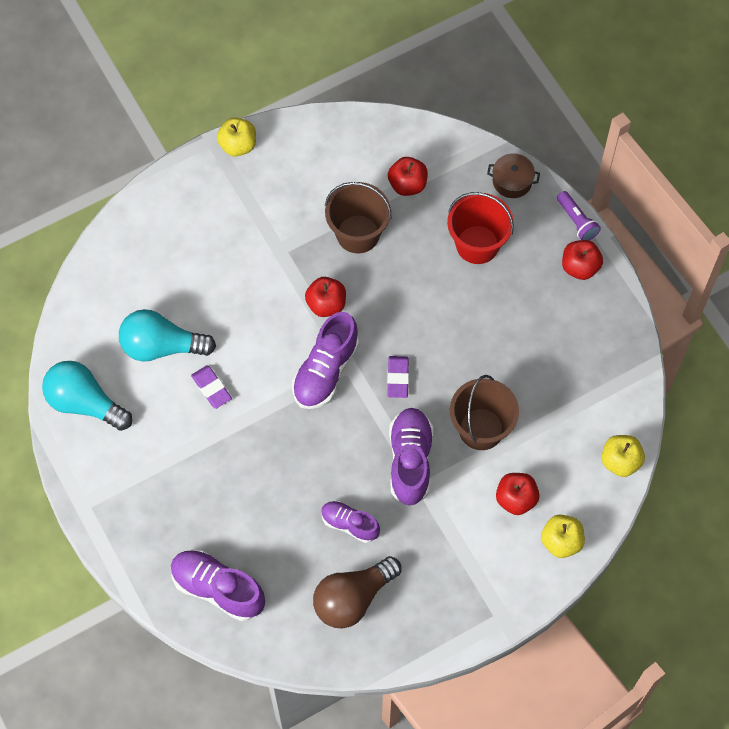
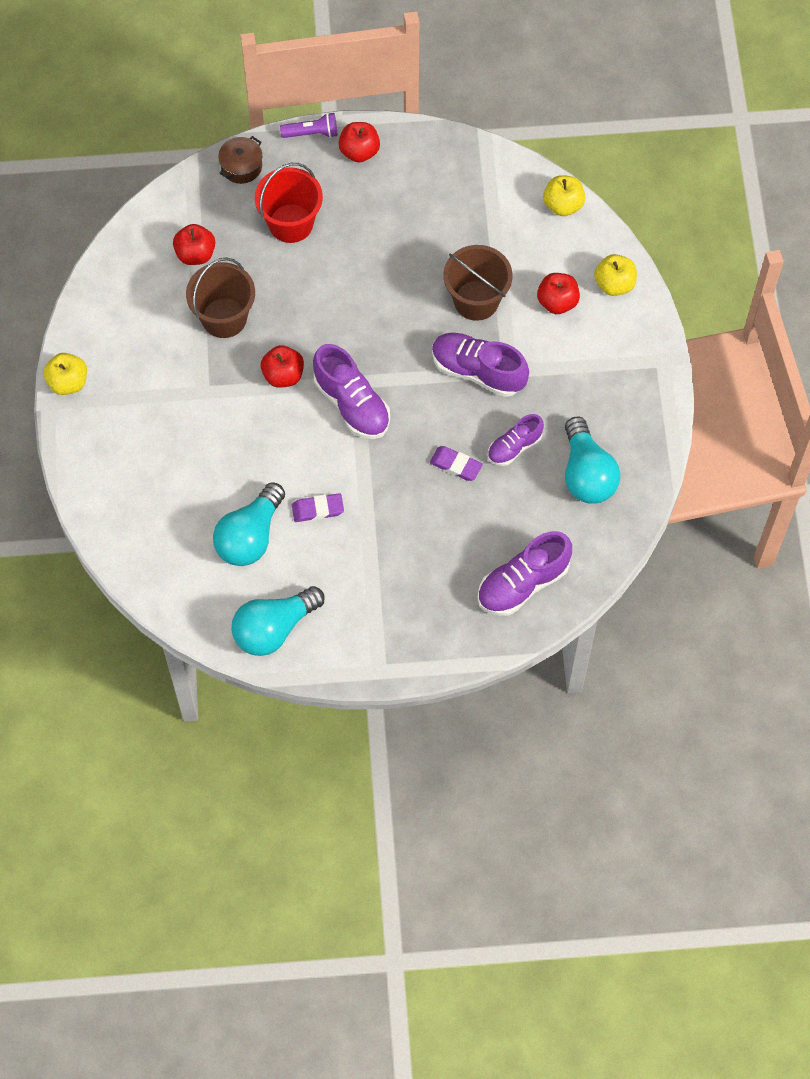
camera: 65 degrees left, 0 degrees up
(352, 598) = (586, 474): brown light bulb -> turquoise light bulb
(398, 378) = (391, 347): purple eraser -> purple eraser (456, 465)

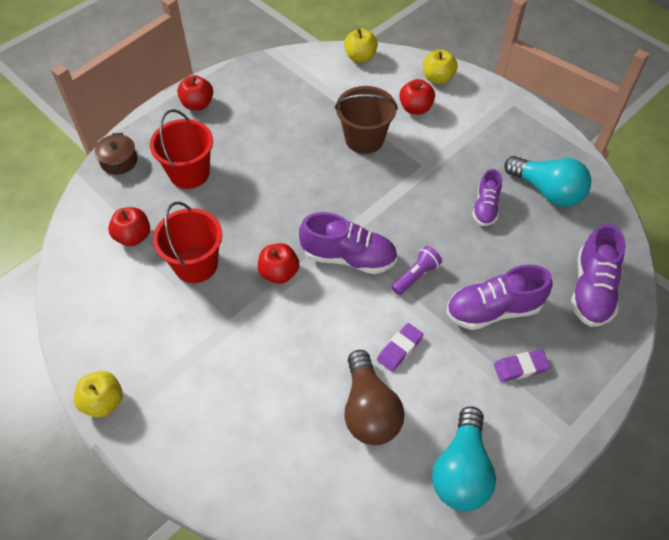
camera: 40 degrees left, 10 degrees down
(224, 318) = (196, 264): brown bucket -> red bucket
(250, 536) = (369, 410): turquoise light bulb -> brown light bulb
(312, 133) = (153, 113): purple flashlight -> purple flashlight (416, 276)
(456, 465) = (461, 246): purple eraser -> purple eraser (520, 367)
(478, 371) = (411, 178): purple shoe -> purple shoe (493, 310)

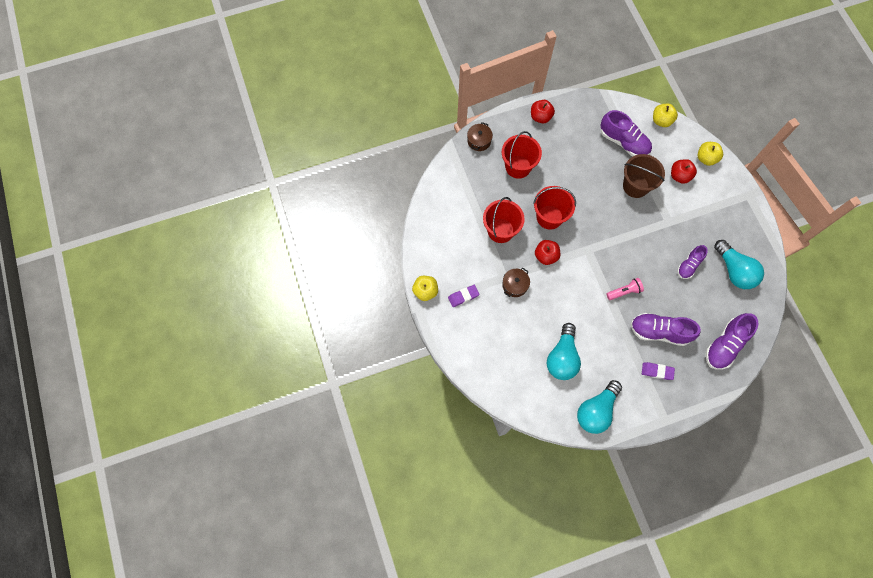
camera: 25 degrees right, 15 degrees up
(133, 236) = (471, 197): red apple -> none
(248, 332) = (515, 285): none -> brown pot
(262, 220) = (549, 217): none -> red bucket
(349, 257) = (590, 263): purple shoe -> purple shoe (623, 142)
(369, 410) = (562, 357): brown light bulb -> turquoise light bulb
(399, 349) = (594, 331): purple eraser -> purple eraser (463, 296)
(416, 276) = (624, 291): purple flashlight -> pink flashlight

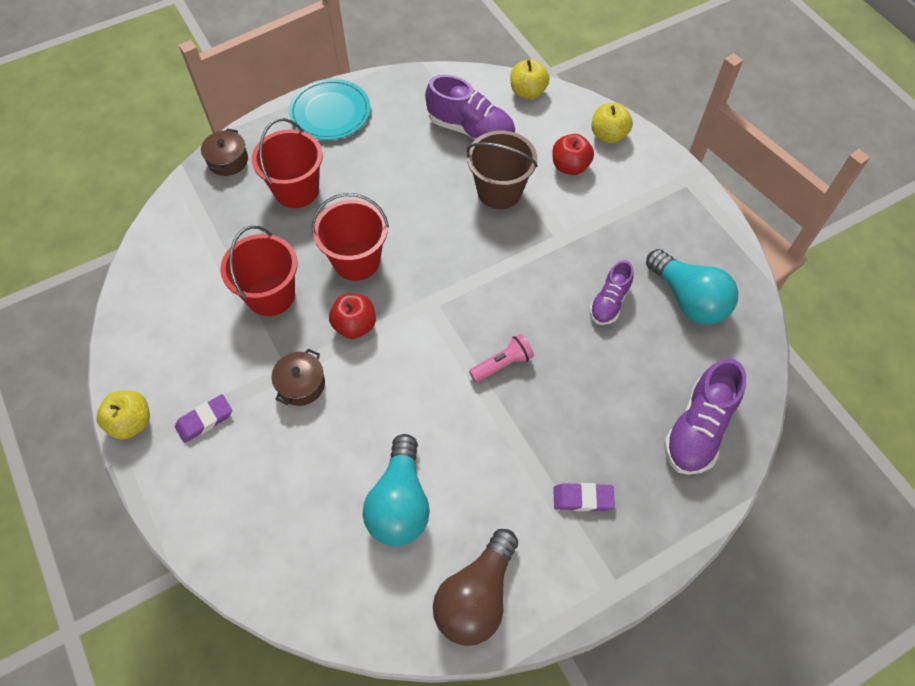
camera: 10 degrees left, 10 degrees down
(540, 117) = (330, 112): red apple -> turquoise plate
(596, 410) = (476, 596): turquoise light bulb -> brown light bulb
(659, 332) = (575, 424): purple shoe -> none

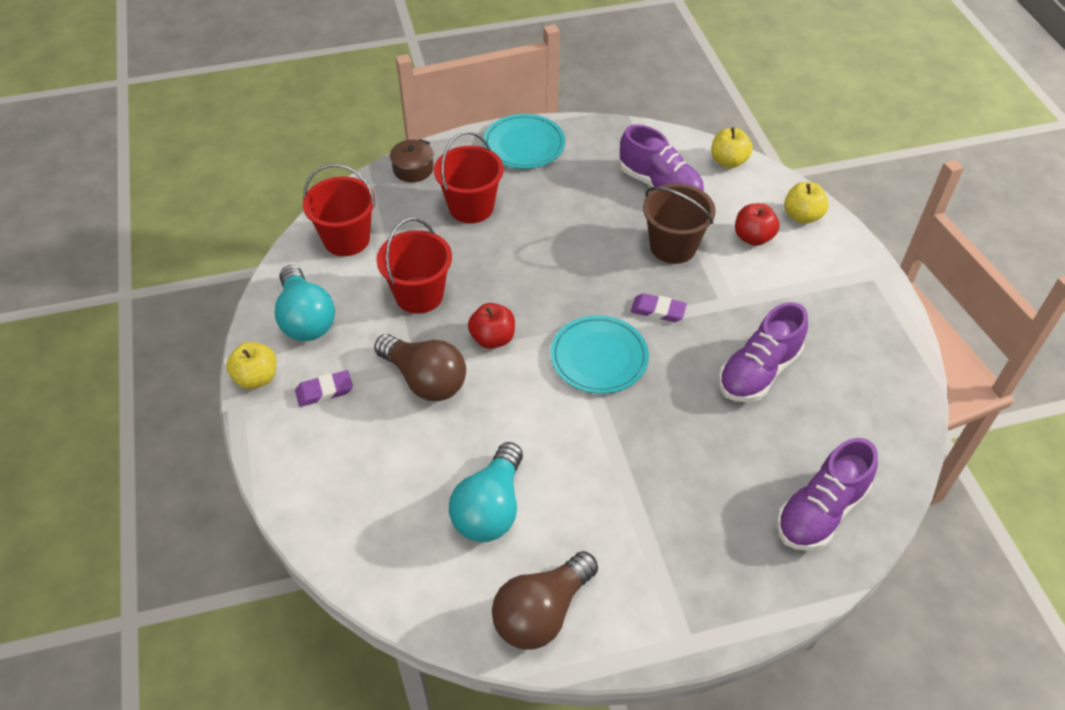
camera: 15 degrees right, 10 degrees down
(301, 384) = (425, 380): brown pot -> brown light bulb
(356, 261) = (511, 281): red bucket -> red bucket (346, 239)
(460, 321) = (599, 357): none -> turquoise plate
(502, 364) = (630, 405): pink flashlight -> none
(583, 498) = (678, 548): purple eraser -> purple eraser (658, 310)
(609, 302) = (758, 372): purple shoe -> purple shoe, size x1.62
(688, 299) = (845, 386): turquoise light bulb -> turquoise light bulb (305, 319)

